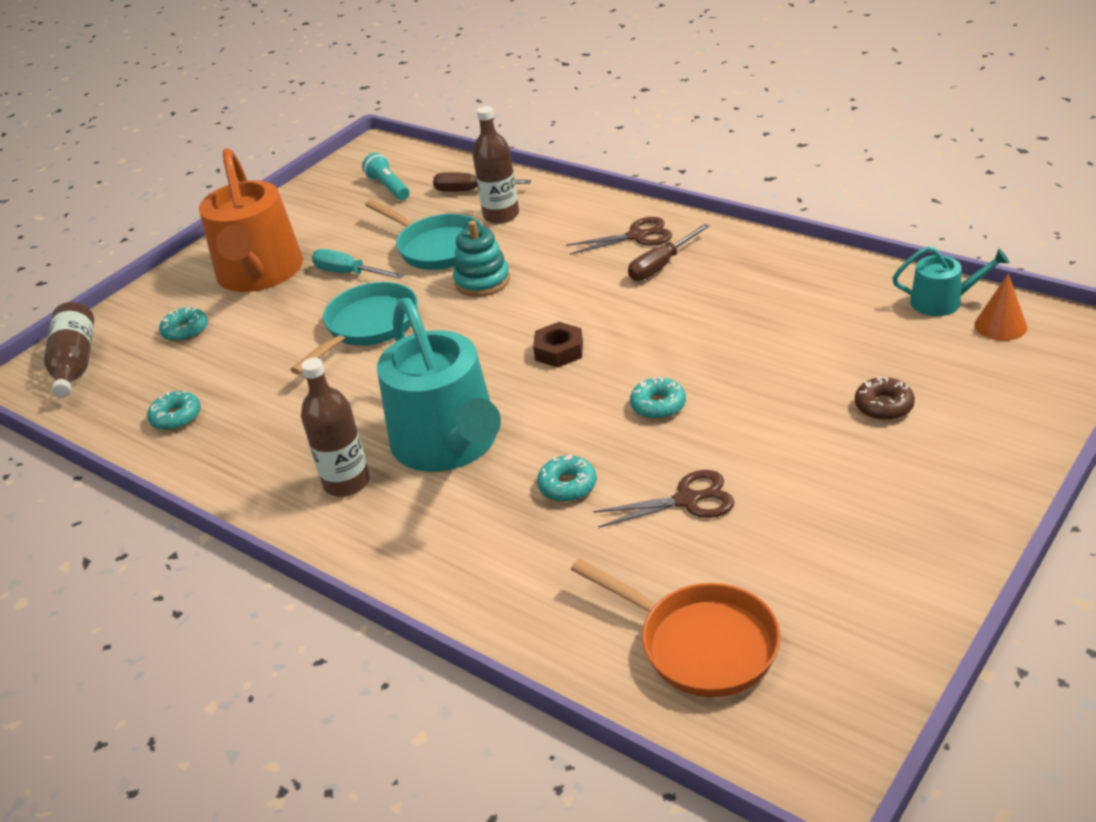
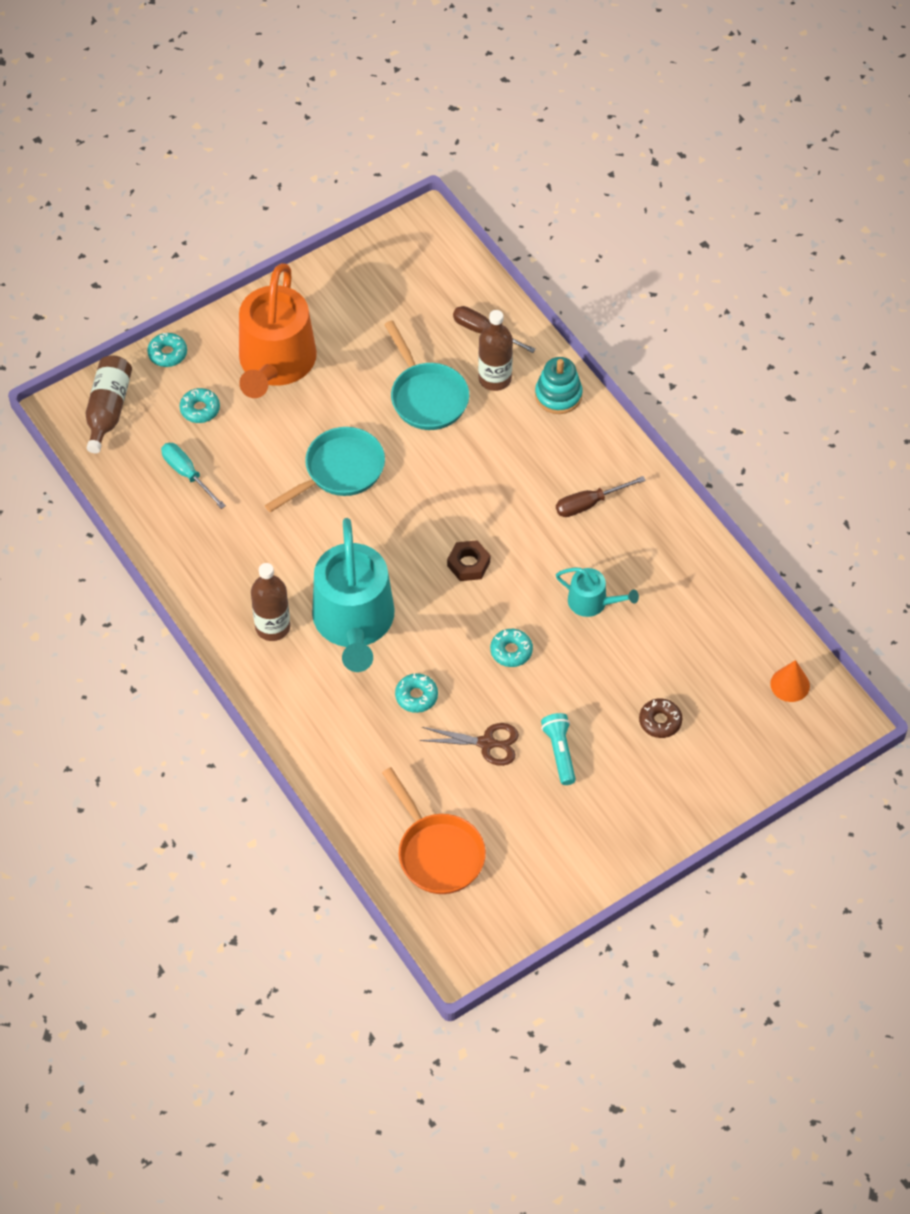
camera: 15 degrees right, 20 degrees up
(176, 417) = (171, 507): turquoise donut -> turquoise donut (167, 353)
(349, 273) = (346, 397): turquoise screwdriver -> turquoise screwdriver (187, 474)
(388, 187) = (417, 292): turquoise flashlight -> turquoise flashlight (560, 752)
(482, 281) = (445, 457): turquoise stacking toy -> turquoise stacking toy (558, 395)
(636, 236) = (588, 459): brown scissors -> none
(942, 301) = (767, 642): turquoise watering can -> turquoise watering can (592, 602)

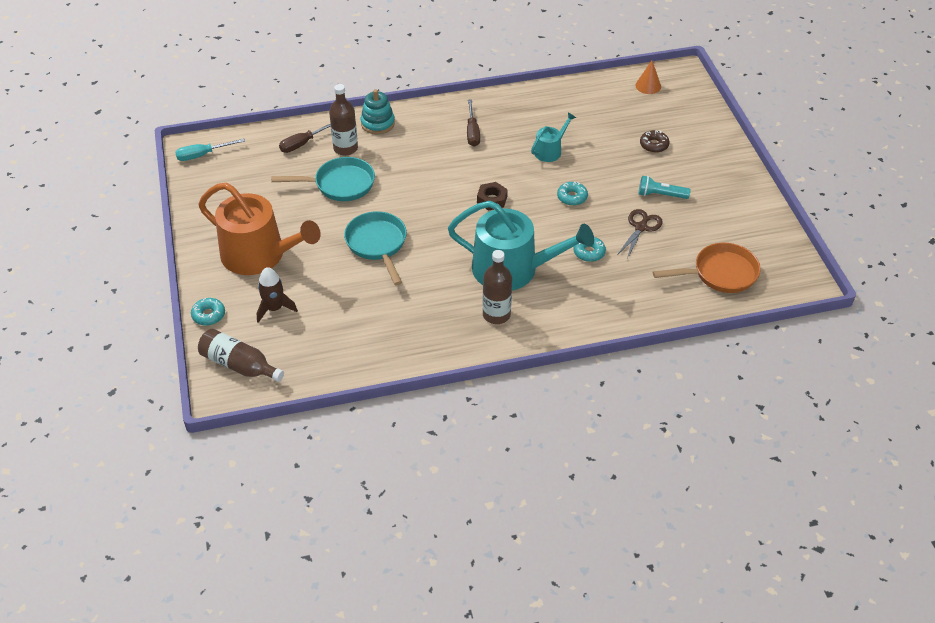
camera: 70 degrees left, 10 degrees down
(187, 474) = (331, 331): turquoise screwdriver -> turquoise screwdriver (202, 155)
(200, 409) = (274, 308): turquoise donut -> brown rocket

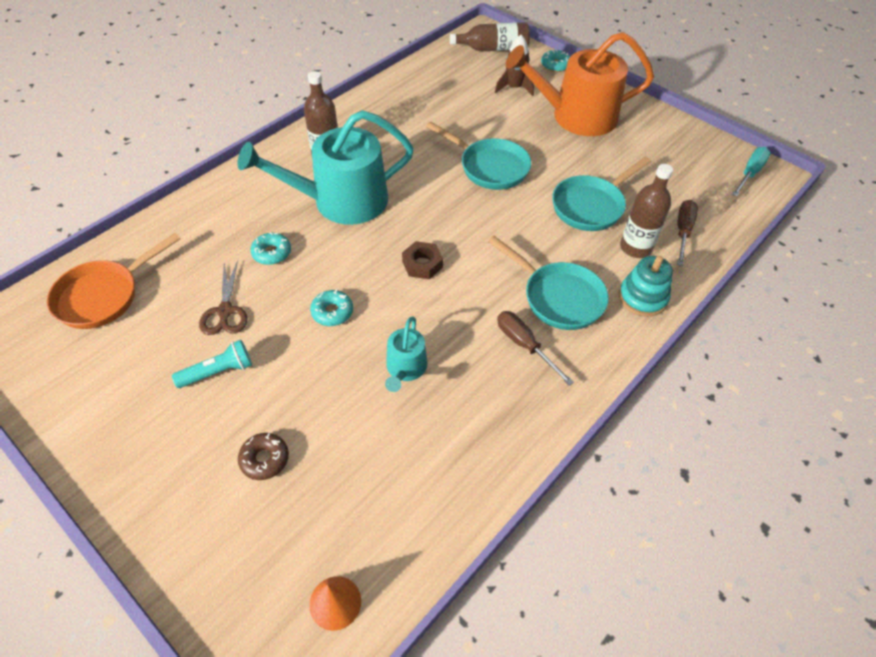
camera: 145 degrees right, 5 degrees up
(426, 145) = (558, 297): none -> turquoise pan

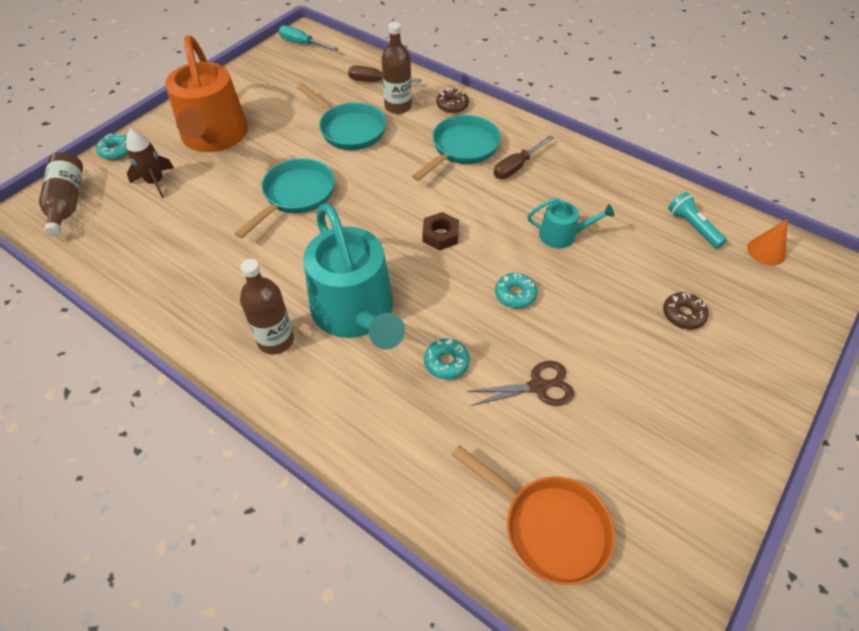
camera: 95 degrees left, 0 degrees up
(218, 372) = (612, 372): turquoise flashlight -> turquoise flashlight (693, 227)
(642, 298) = (452, 105): turquoise stacking toy -> brown donut

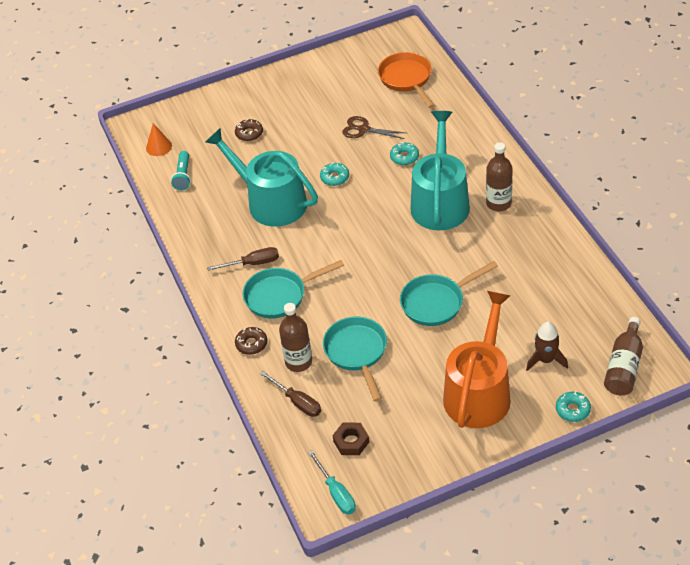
camera: 145 degrees left, 5 degrees down
(440, 235) = (351, 231): brown nut -> brown nut (351, 442)
(562, 235) = (271, 202): turquoise watering can -> turquoise watering can, size x2.12

